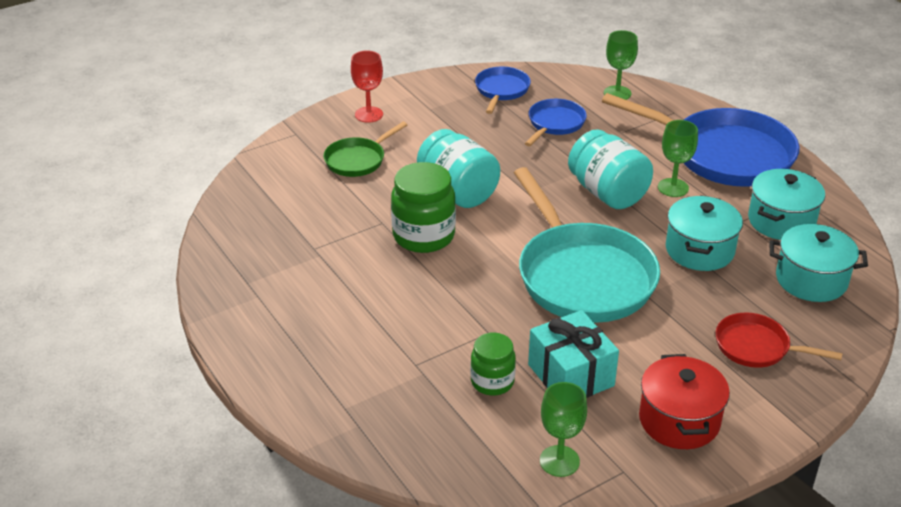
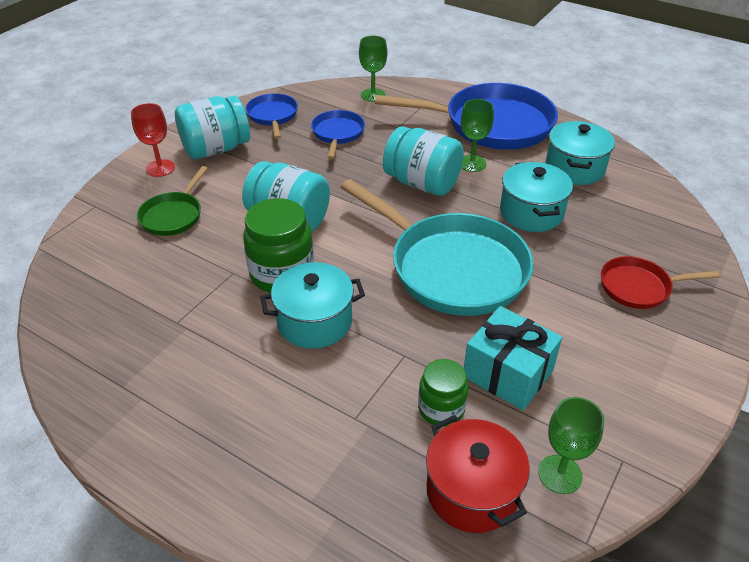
camera: 25 degrees left, 5 degrees up
(428, 109) = (216, 149): none -> turquoise jar
(679, 420) = (631, 384): red pot -> red pot (472, 491)
(811, 280) = (633, 212): turquoise pot -> turquoise pot (314, 321)

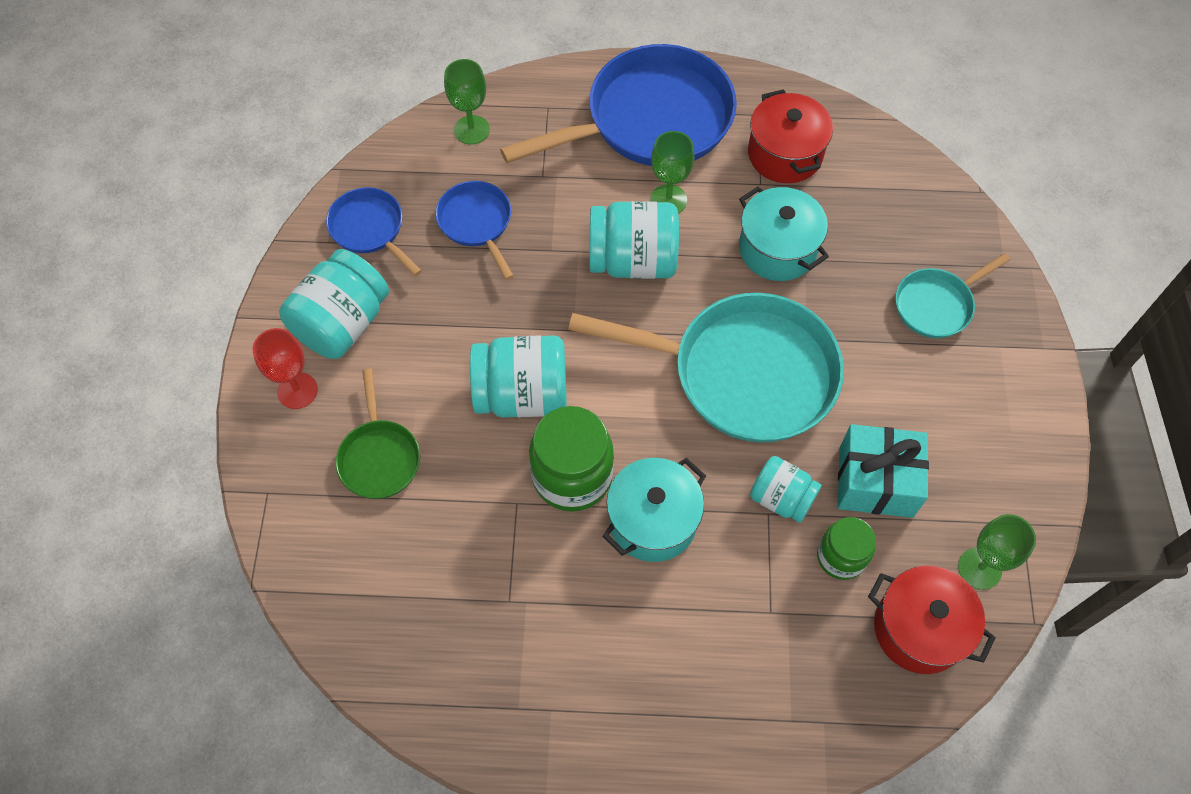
camera: 30 degrees left, 20 degrees up
(422, 350) = (781, 498): none -> turquoise jar
(574, 168) = (784, 154): turquoise pot -> red pot
(639, 287) = (936, 305): red pan -> turquoise pan

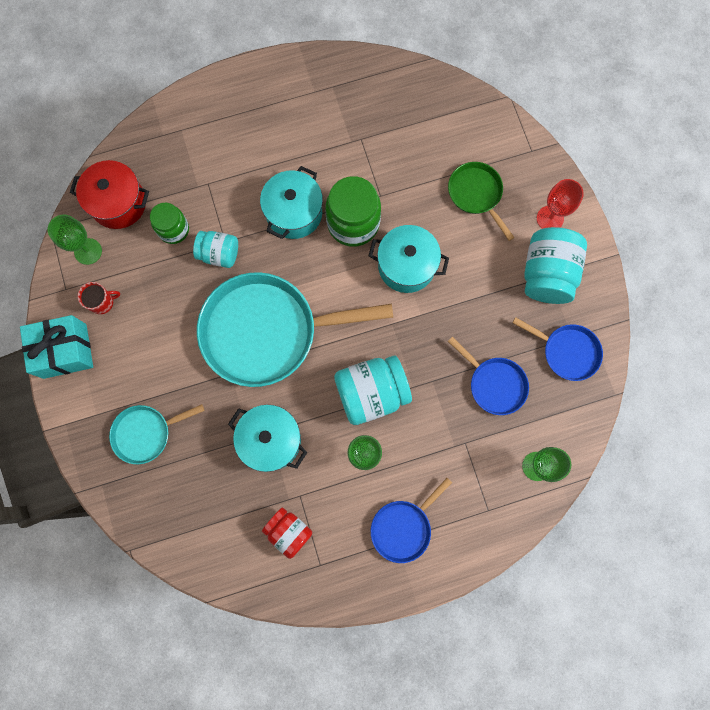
camera: 160 degrees right, 15 degrees up
(522, 394) = (406, 266): turquoise jar -> turquoise pot
(650, 120) = (403, 527): blue pan -> blue pan, size x0.49
(784, 154) = (289, 531): red pot -> red jar
(875, 481) = (162, 285): turquoise gift -> turquoise gift (65, 351)
(936, 305) = (146, 433): turquoise pan -> turquoise pan turned 150 degrees counterclockwise
(969, 487) = (102, 302): none -> red mug

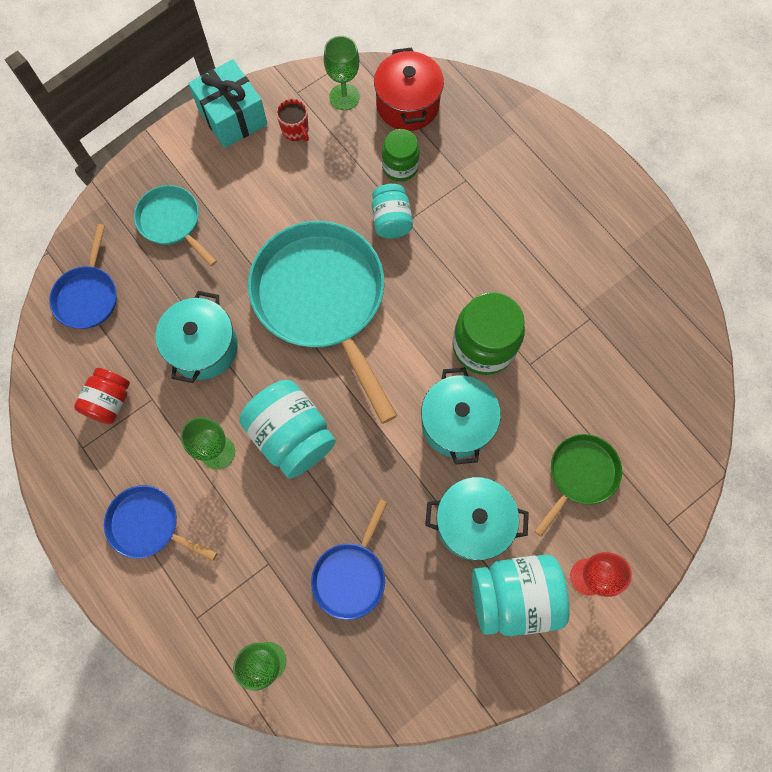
camera: 70 degrees right, 5 degrees down
(294, 213) = (469, 279): turquoise pot -> turquoise pot (472, 522)
(567, 352) = (423, 654): blue pan -> blue pan (88, 296)

